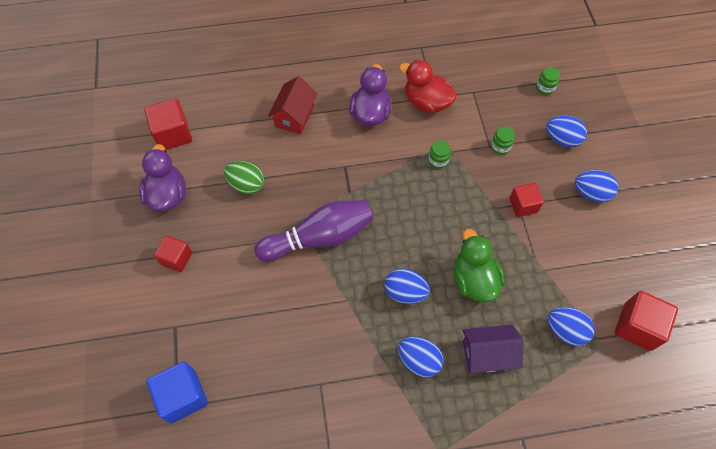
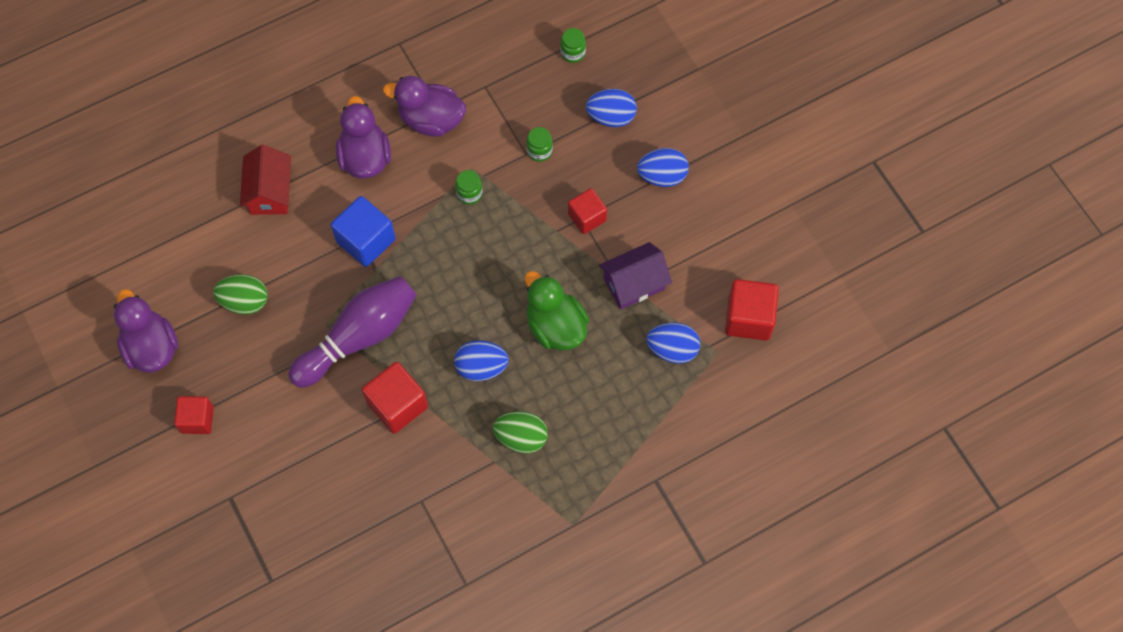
camera: 20 degrees left, 5 degrees up
(173, 134) = (123, 267): red cube -> red cube (397, 405)
(183, 396) = (272, 567): blue cube -> blue cube (366, 240)
(419, 360) = (521, 437): blue egg -> green egg
(426, 102) = (431, 120): red duck -> purple duck
(487, 354) = (594, 405): purple house -> purple house (634, 283)

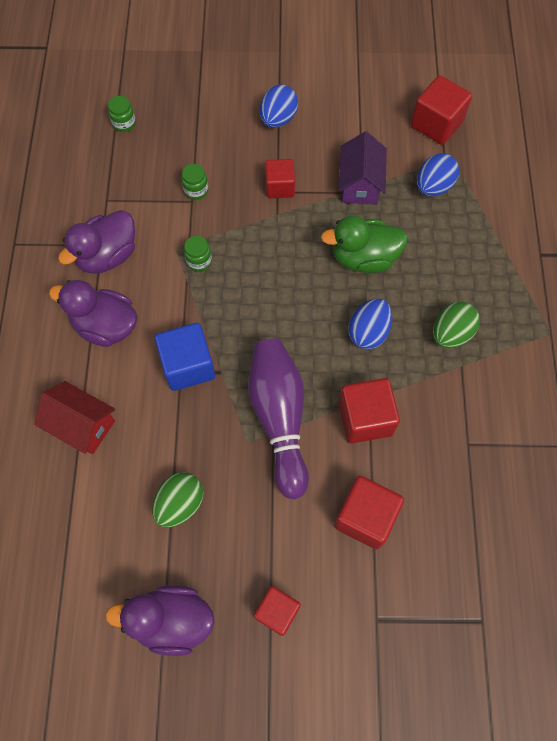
camera: 60 degrees left, 0 degrees up
(309, 448) = (365, 517): none -> red cube
(611, 117) = (201, 126): blue egg -> none

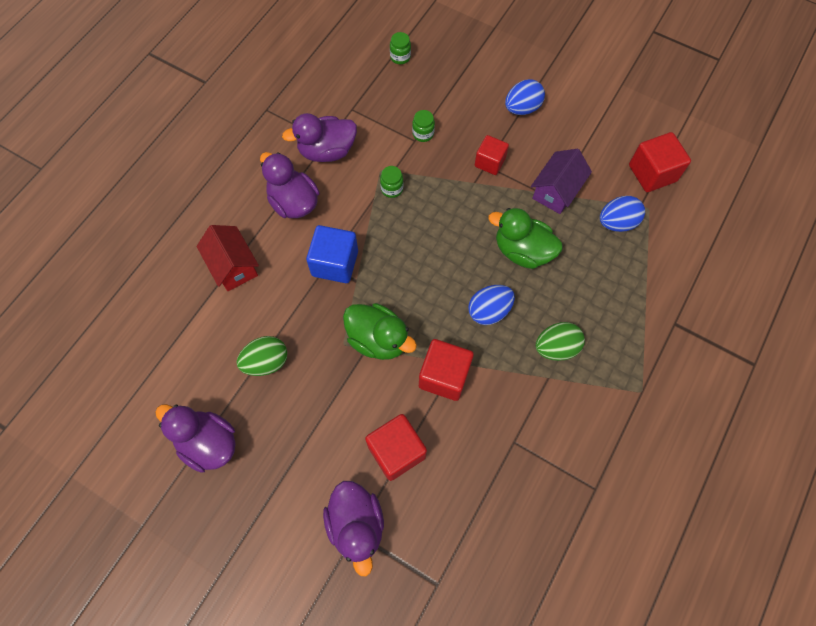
camera: 30 degrees right, 0 degrees up
(277, 612) = (286, 482): red cube -> none
(279, 418) = (378, 339): purple bowling pin -> green duck
(372, 611) = (356, 525): none -> purple duck

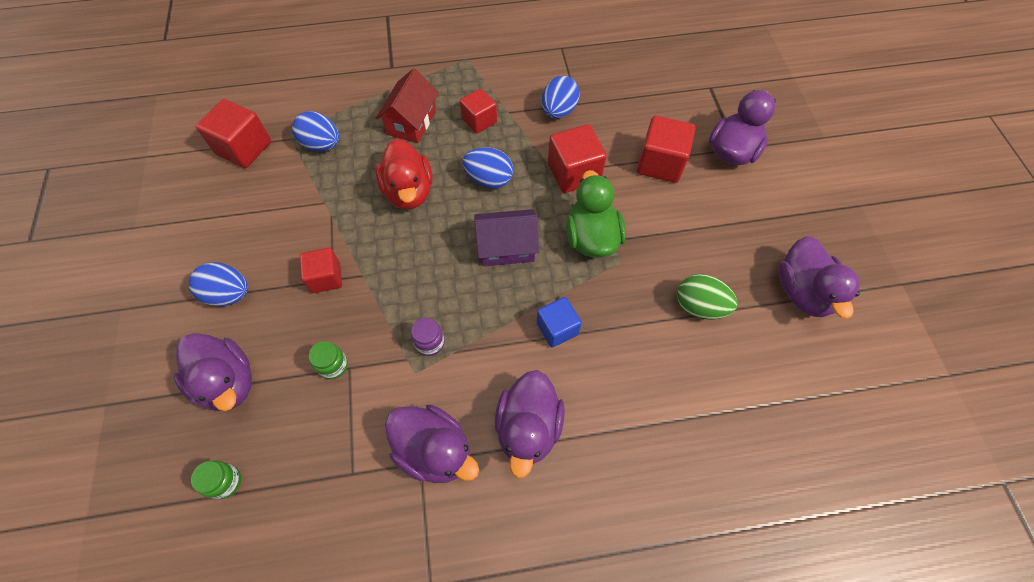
camera: 130 degrees left, 5 degrees down
(233, 266) = (650, 422): red house -> red house (411, 122)
(335, 263) = (557, 328): blue cube -> blue cube, size x0.66
(392, 189) = (430, 343): green jar -> purple jar
(459, 82) = (228, 382): none -> purple duck
(517, 419) = (558, 111): none -> blue egg
(522, 251) = (409, 191): green duck -> red duck
(556, 191) = (320, 204): purple house -> purple house (506, 247)
(556, 347) = (479, 120): green egg -> red cube

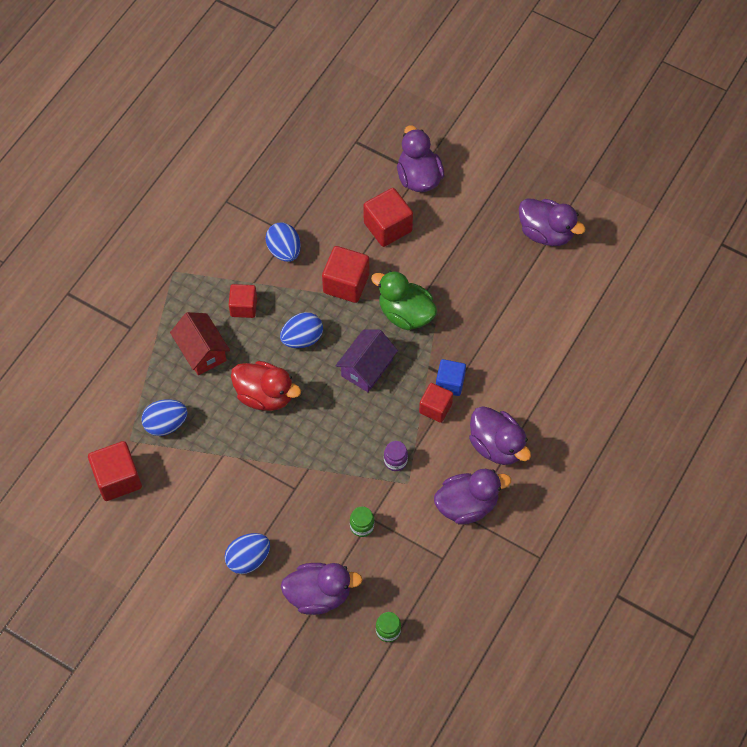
camera: 50 degrees left, 0 degrees up
(326, 278) = (290, 491): red cube -> red cube (435, 408)
(699, 306) = (505, 295): green egg -> none

